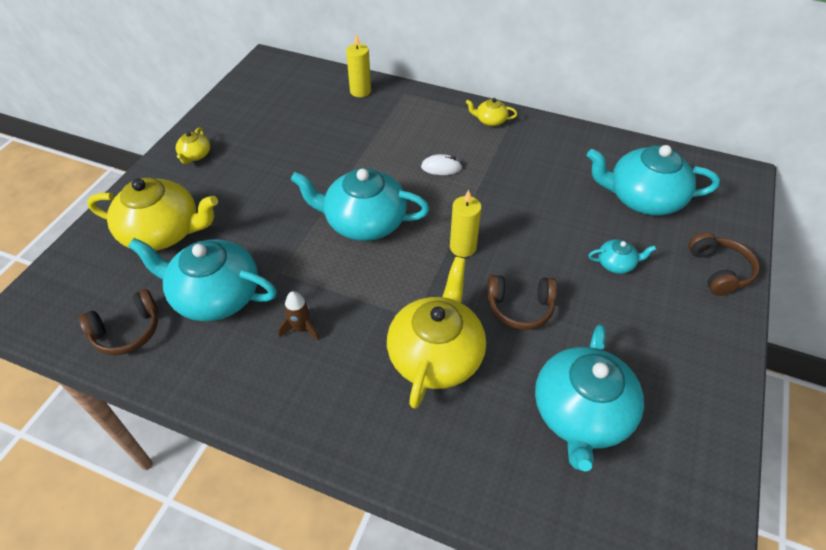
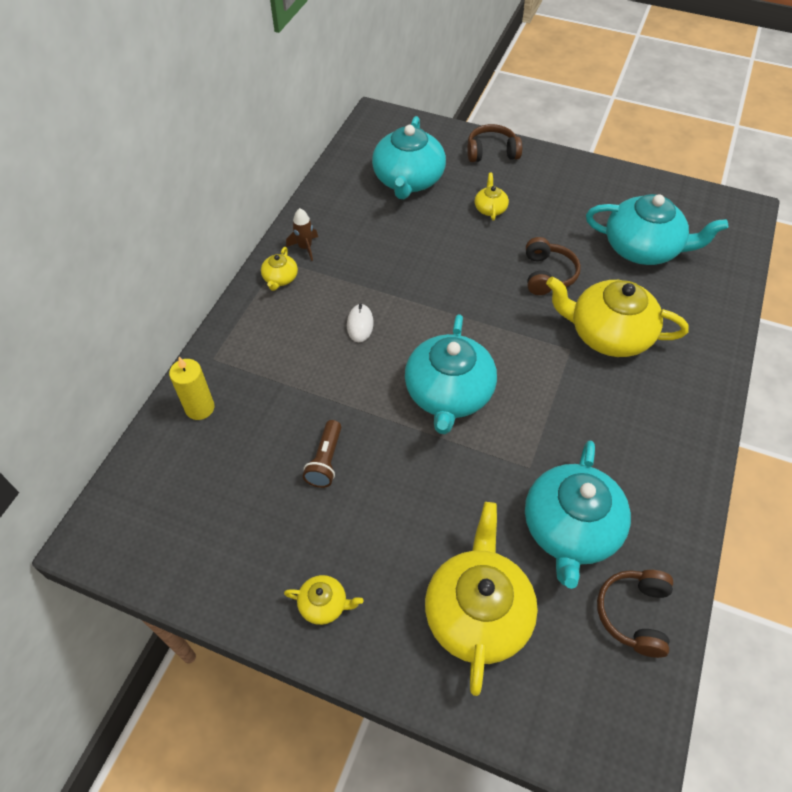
camera: 90 degrees left, 5 degrees up
(127, 331) = (634, 614): brown headphones -> brown headphones turned 135 degrees counterclockwise
(301, 328) = (599, 440): brown rocket -> brown rocket (305, 247)
(307, 152) = (325, 460): none -> brown flashlight
(463, 247) = (479, 311): yellow candle -> none
(616, 264) = (490, 208): turquoise teapot -> yellow teapot

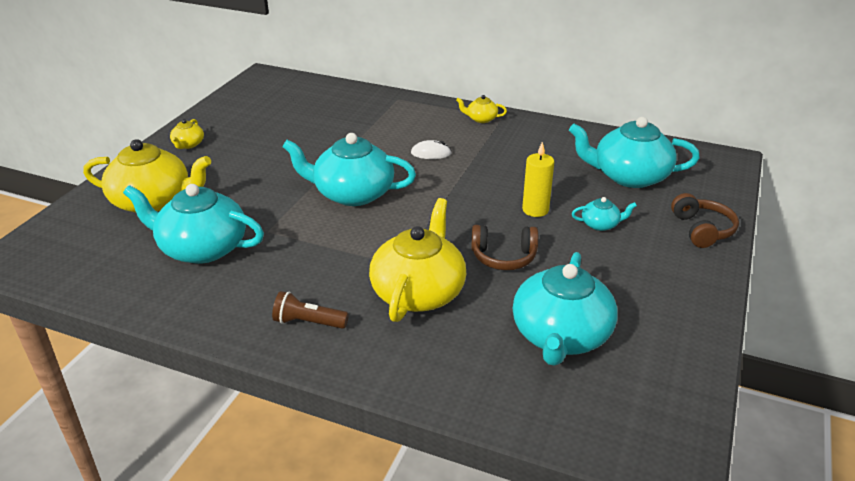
camera: 90 degrees right, 20 degrees down
(200, 408) = (354, 97): yellow candle -> yellow candle (535, 210)
(305, 247) = (519, 127): brown rocket -> none
(325, 460) = (299, 142): brown flashlight -> brown flashlight (308, 322)
(490, 208) = (601, 224): yellow teapot -> turquoise teapot
(634, 614) = (113, 274): brown headphones -> none

